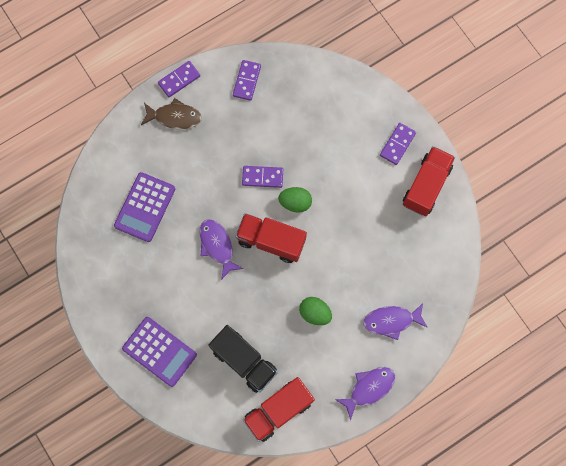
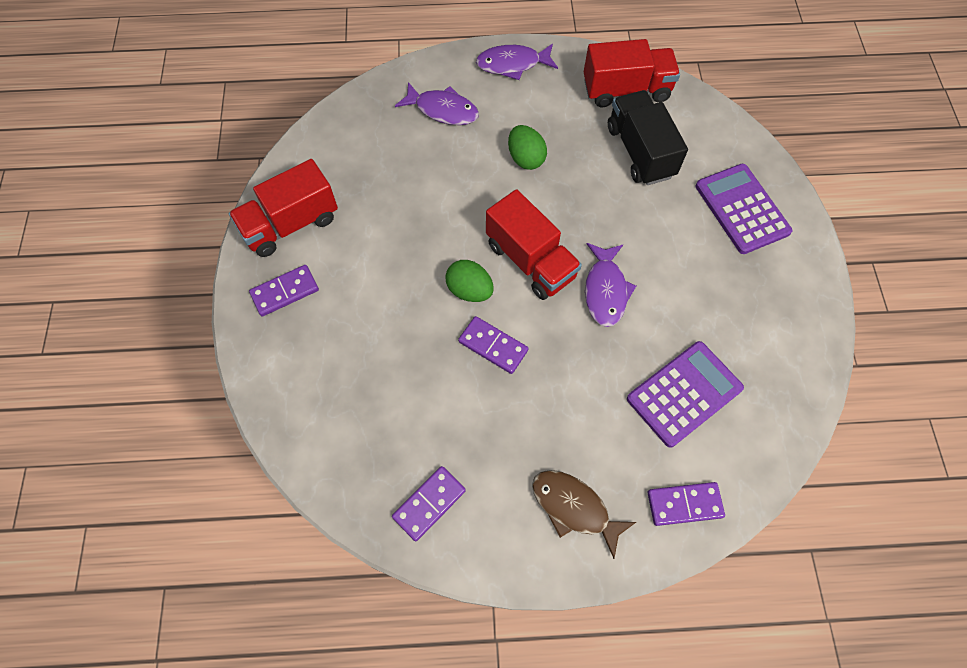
camera: 150 degrees left, 10 degrees down
(179, 80) = (535, 569): purple domino -> purple domino (684, 504)

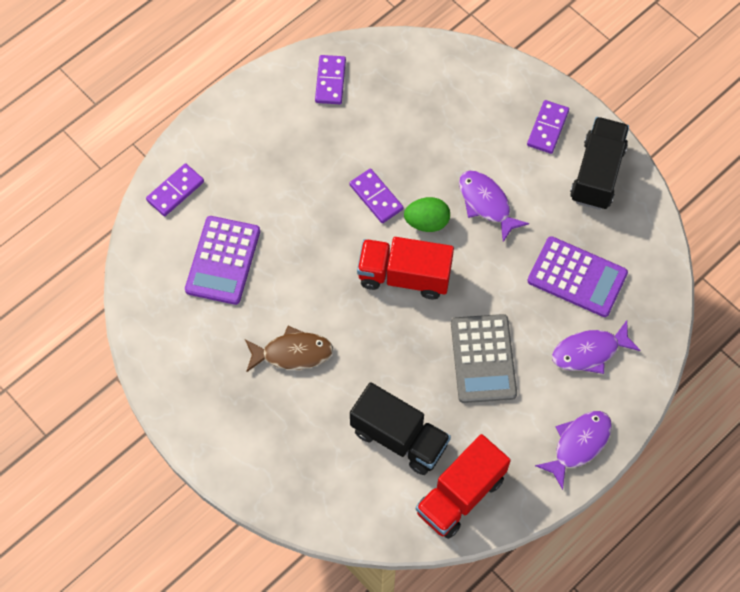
camera: 140 degrees right, 0 degrees up
(290, 224) = (597, 173): red truck -> black truck
(493, 346) = (376, 197): purple domino -> purple domino turned 60 degrees clockwise
(525, 158) = (483, 359): green egg -> grey calculator
(574, 508) = (242, 140): brown fish -> brown fish (293, 353)
(605, 290) = (332, 294): purple fish -> purple fish (486, 203)
(741, 209) = (279, 445): purple calculator -> purple calculator (577, 277)

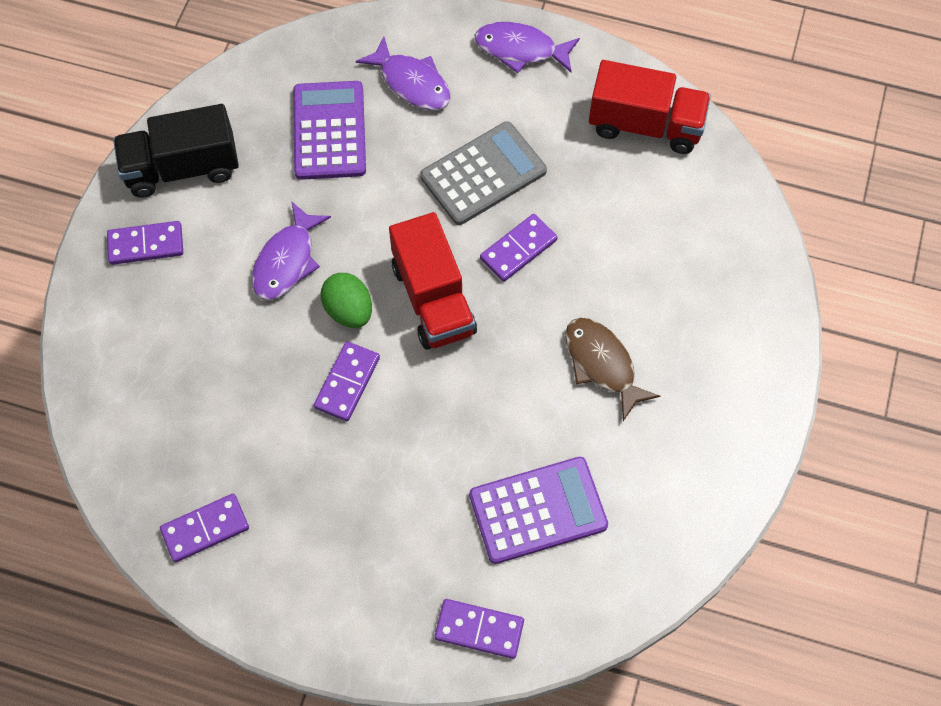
camera: 120 degrees left, 0 degrees up
(399, 438) = (625, 208): black truck -> none
(409, 349) = (518, 249): none -> purple domino

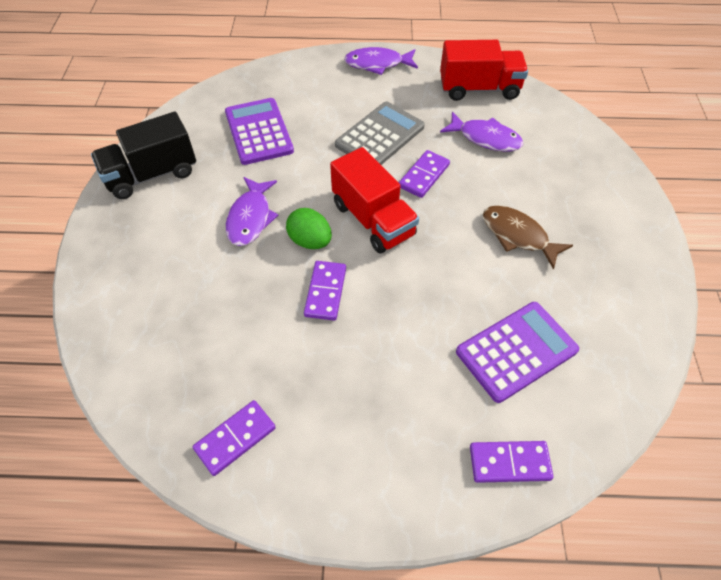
camera: 15 degrees left, 10 degrees down
(146, 245) = (133, 230): purple domino -> none
(412, 83) = (309, 94): purple fish -> purple fish (485, 138)

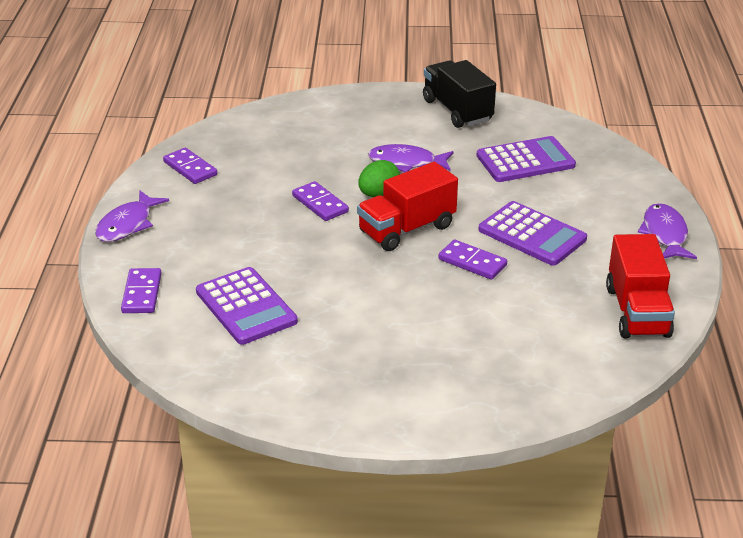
camera: 90 degrees right, 20 degrees down
(325, 292) = (320, 204): purple domino -> purple domino turned 45 degrees clockwise
(380, 136) = (532, 234): grey calculator -> purple calculator
(485, 138) = (541, 310): purple fish -> purple fish (127, 225)
(518, 235) = (387, 321): brown fish -> none

